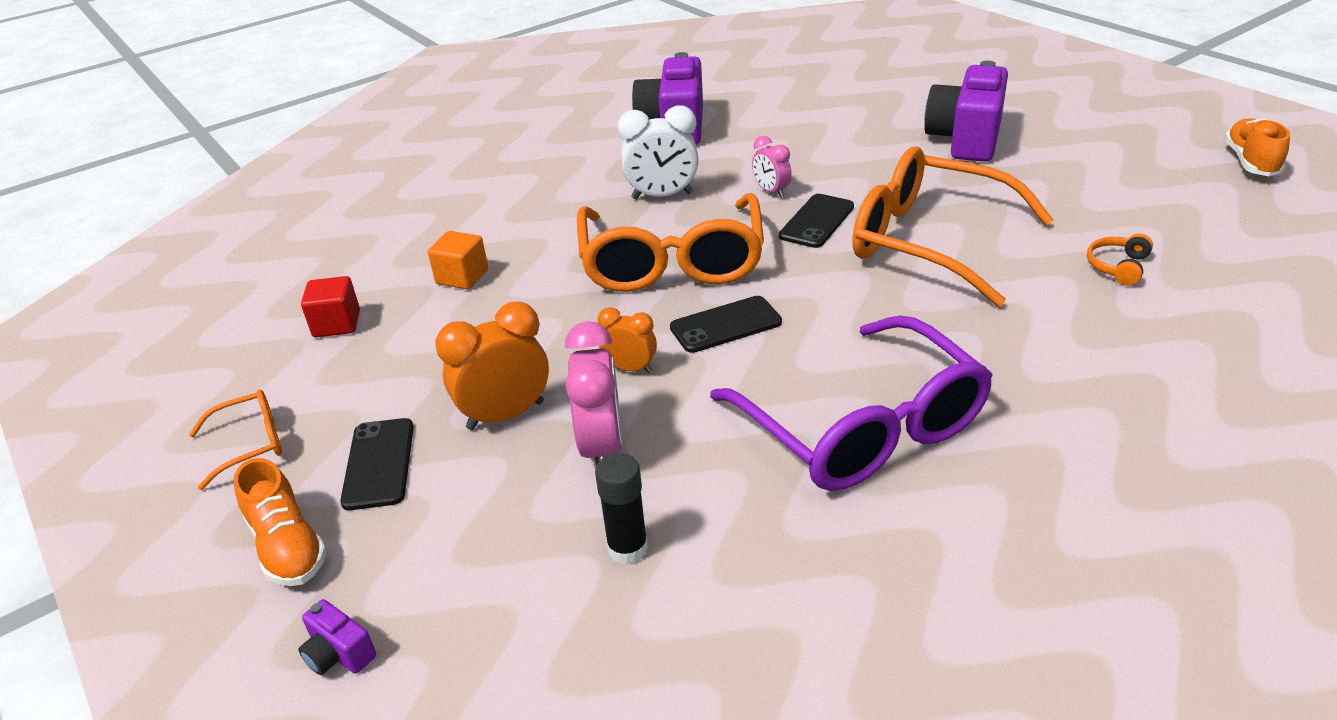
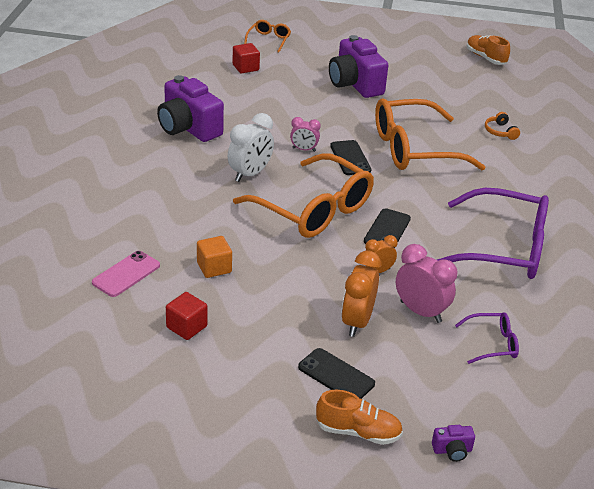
camera: 50 degrees left, 0 degrees up
(250, 444) = (254, 406): orange glasses -> orange glasses (269, 40)
(376, 246) = (126, 274): none -> pink phone
(627, 548) = (492, 344): black glue stick -> purple glasses
(843, 84) = (245, 67): none -> red cube

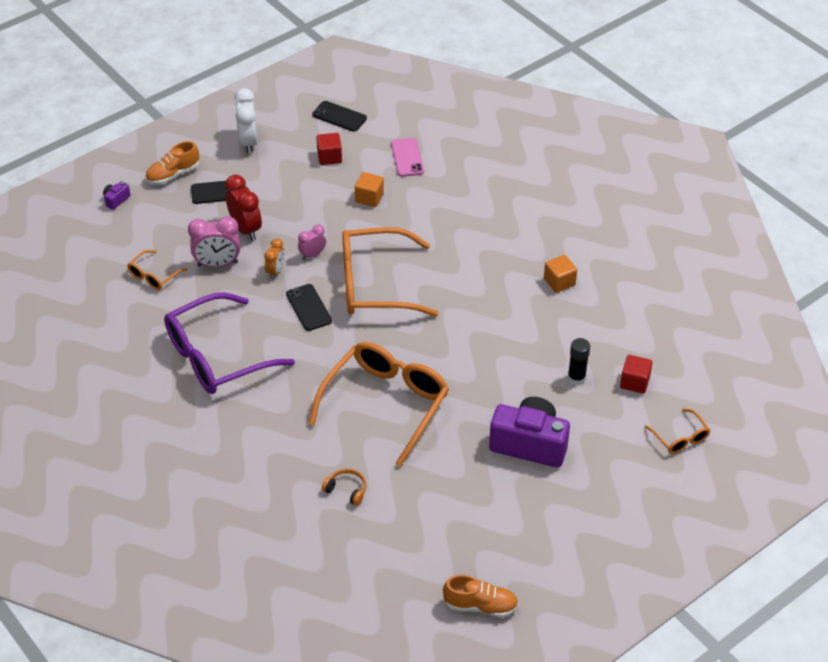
camera: 135 degrees right, 10 degrees up
(188, 128) = (559, 282): purple camera -> orange cube
(250, 174) = (456, 278): white clock -> white clock (248, 142)
(274, 88) = (576, 378): none -> black glue stick
(304, 149) = (457, 332): pink clock -> pink clock (312, 255)
(350, 158) = (416, 352): black phone -> black phone (339, 117)
(357, 322) = (245, 229): orange clock -> red clock
(492, 344) = (153, 276): purple glasses -> orange glasses

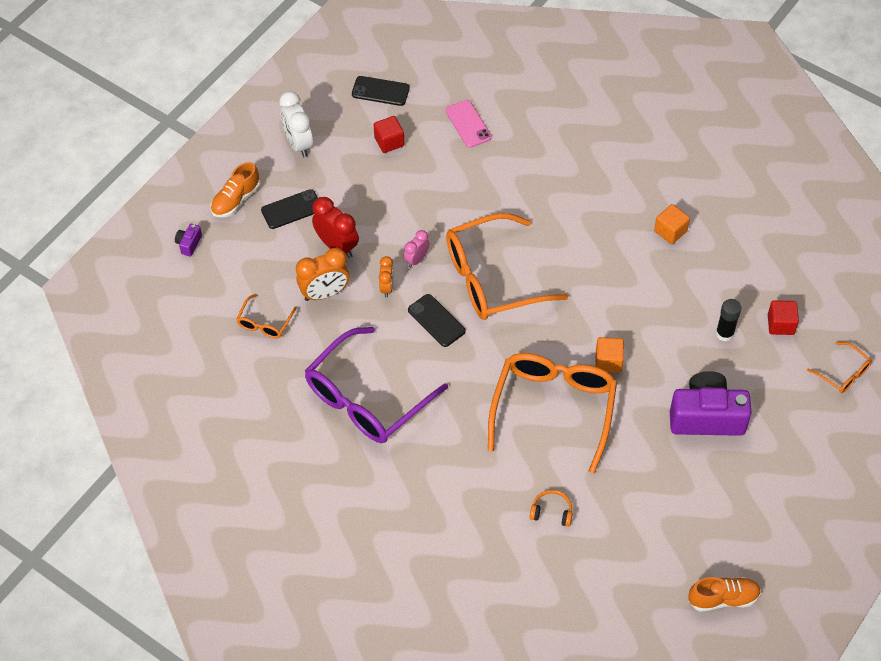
camera: 15 degrees left, 10 degrees up
(217, 264) = (324, 293): pink clock -> orange clock
(369, 198) = (448, 180): orange cube -> orange cube (608, 361)

